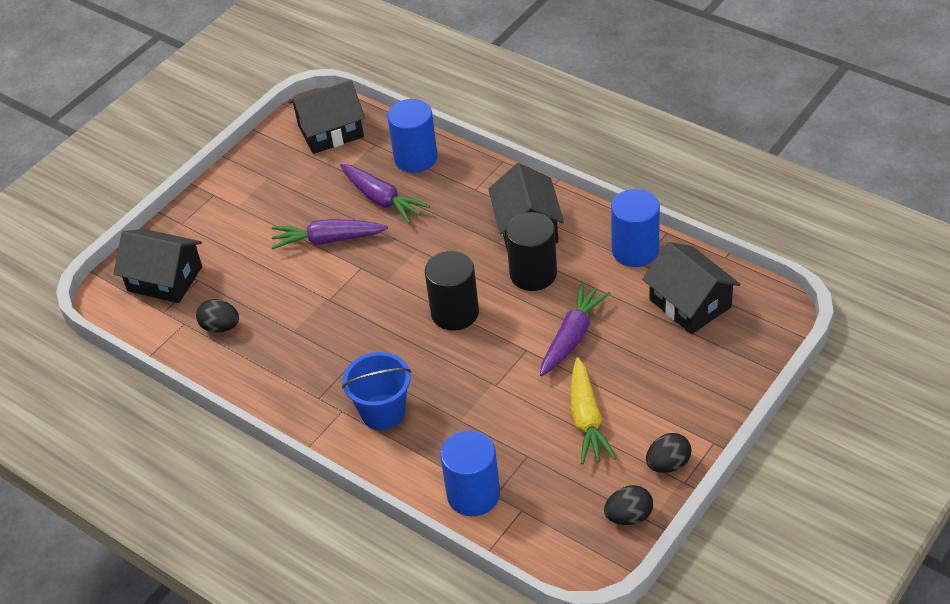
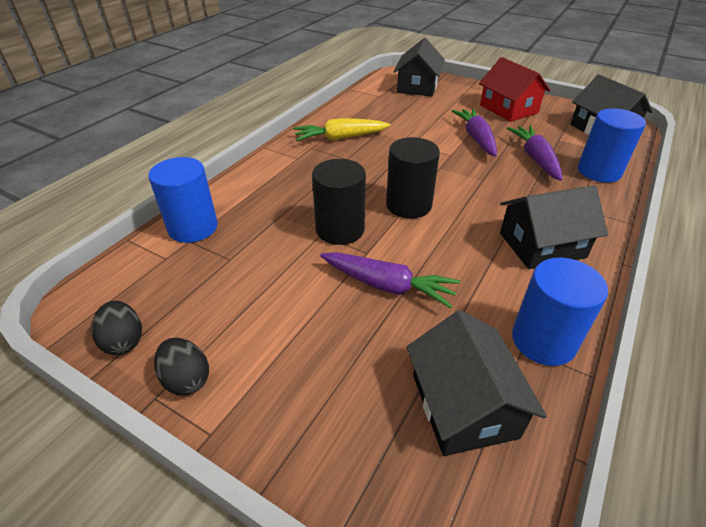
camera: 80 degrees right, 5 degrees down
(220, 327) = (377, 107): black egg -> none
(259, 198) = (508, 109): none -> red house
(382, 199) = (535, 158): purple carrot -> purple carrot turned 135 degrees clockwise
(383, 412) = (293, 176): blue bucket -> none
(533, 274) = (473, 252): black cylinder -> black cylinder (340, 229)
(587, 420) = (268, 301): yellow carrot -> yellow carrot (340, 138)
(690, 303) = (463, 405): black house -> black house turned 60 degrees counterclockwise

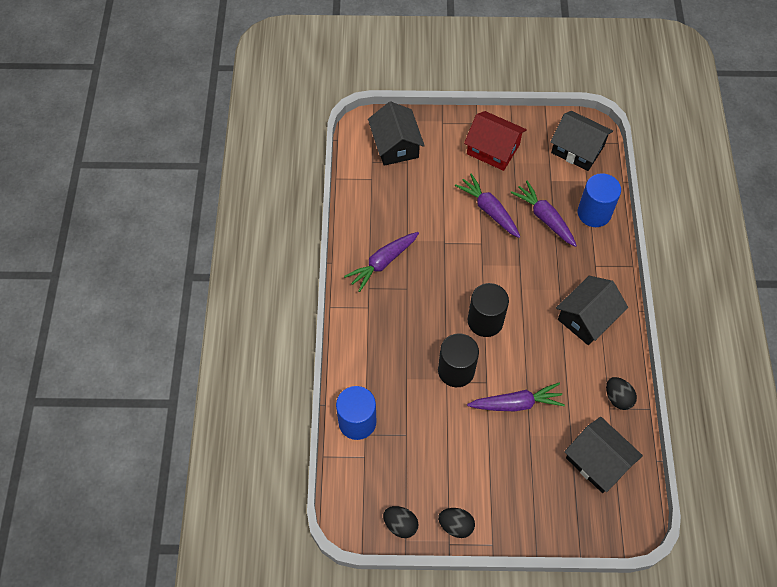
camera: 30 degrees left, 20 degrees up
(340, 138) = (382, 263): yellow carrot -> purple carrot
(543, 340) = (618, 398): blue cylinder -> black egg

